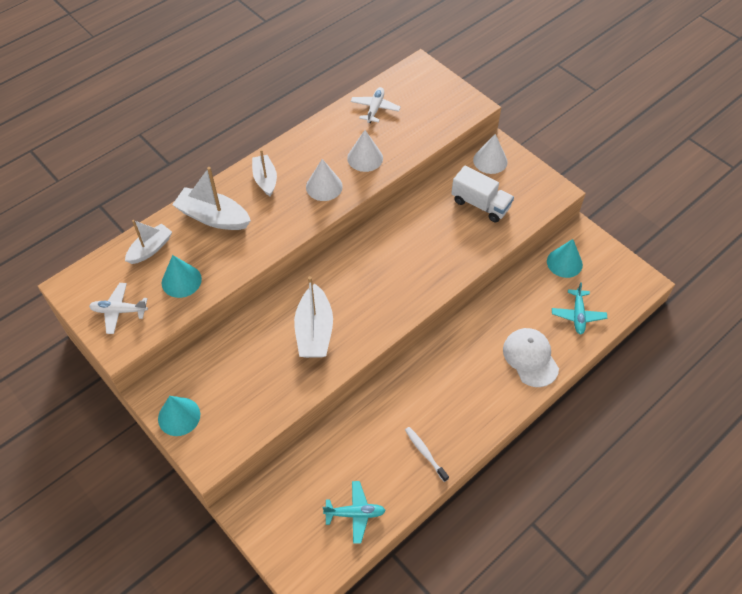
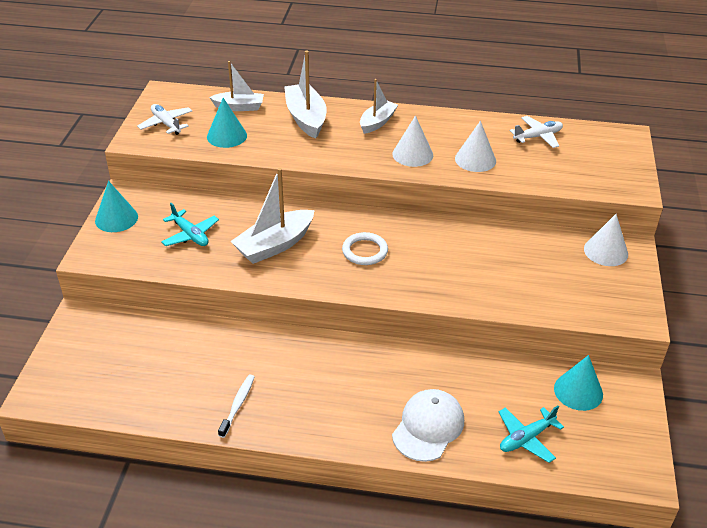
camera: 50 degrees right, 15 degrees down
(355, 513) = (131, 391): turquoise plane -> turquoise plane (190, 235)
(372, 283) = (365, 251): none -> white ring
(480, 204) = (544, 272): white truck -> none

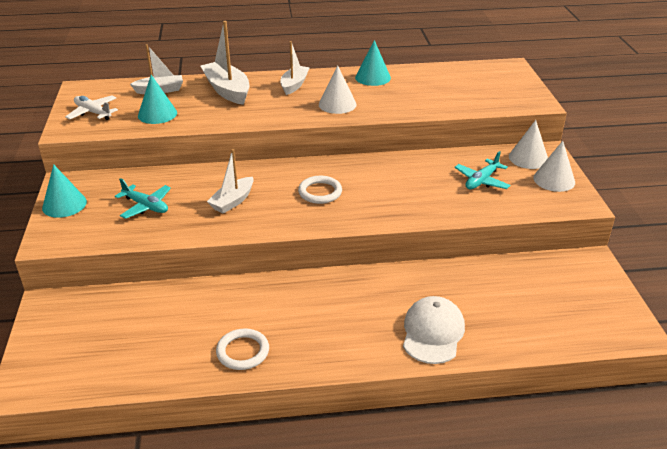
camera: 15 degrees left, 5 degrees down
(238, 405) = (242, 351): white toothbrush -> white ring
(274, 245) = (232, 201): white boat -> white boat, size x0.65
(475, 159) = (394, 100): white cone -> white cone (554, 180)
(526, 438) = (524, 323): turquoise plane -> turquoise plane (481, 181)
(538, 137) = (438, 77): white plane -> none
(578, 391) = (549, 276): turquoise cone -> turquoise cone (373, 77)

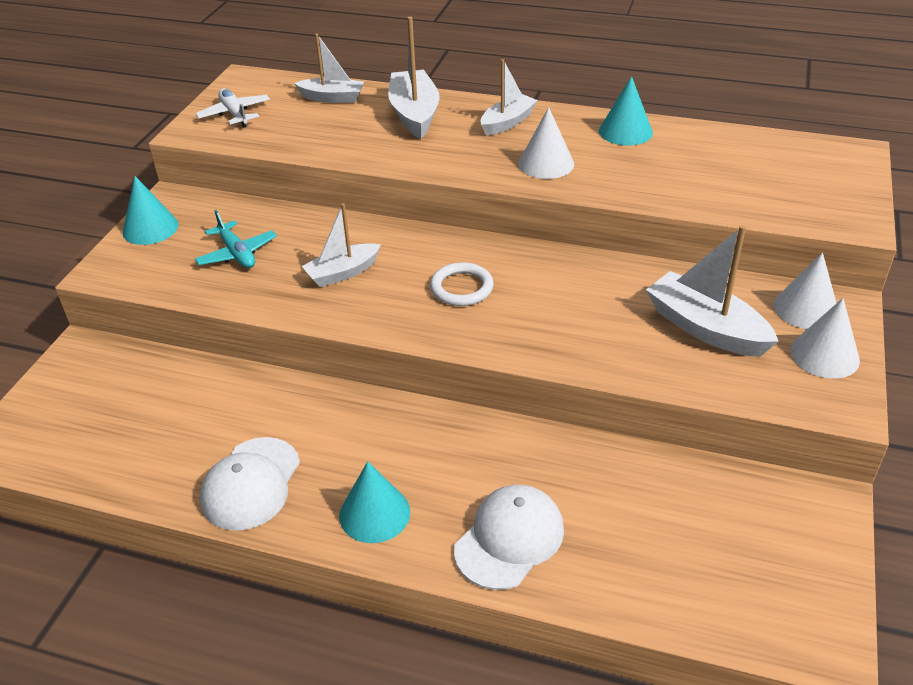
camera: 25 degrees right, 5 degrees up
(157, 114) = (306, 131): turquoise cone -> turquoise cone (374, 513)
(242, 351) = (251, 483): white ring -> white cap
(481, 181) = (705, 328): turquoise plane -> white boat

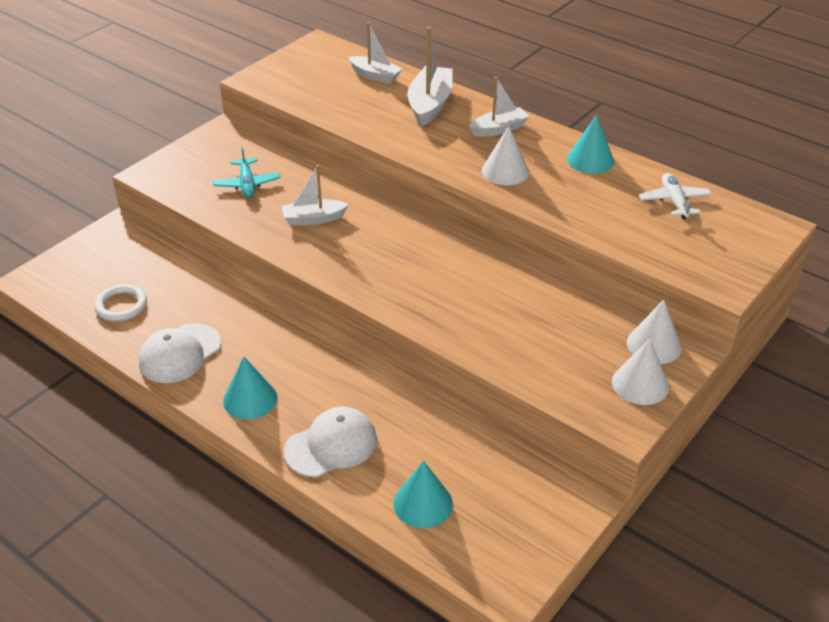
camera: 20 degrees right, 0 degrees up
(150, 228) = (197, 149): turquoise cone -> turquoise cone (423, 503)
(235, 114) = (294, 72): white plane -> white plane (674, 201)
(461, 288) = (393, 254): white ring -> white ring (121, 306)
(705, 328) = (560, 336): white boat -> none

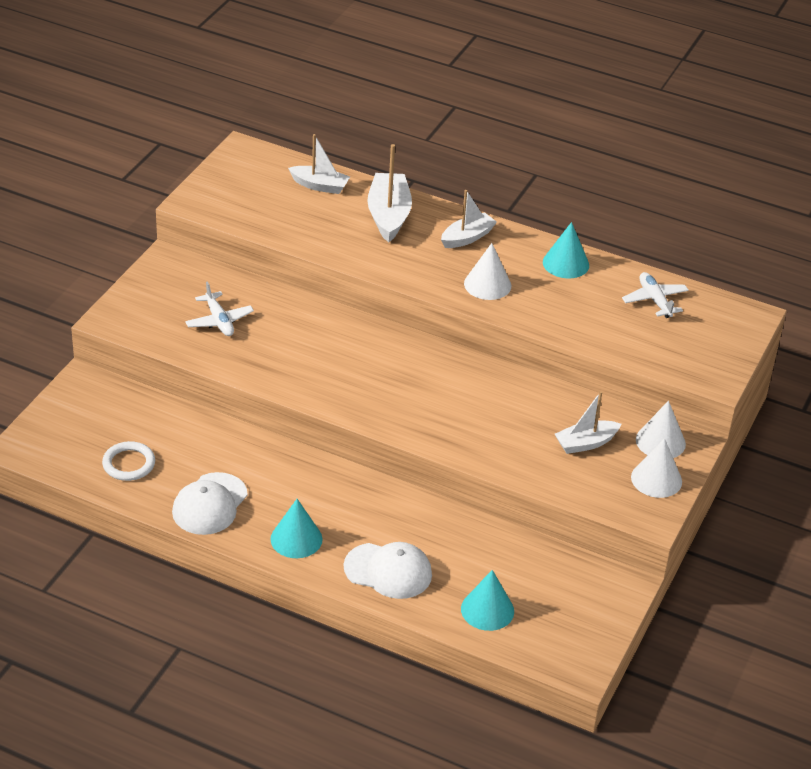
camera: 15 degrees left, 0 degrees up
(247, 184) = (219, 321): turquoise plane -> white plane
(313, 219) = (302, 352): white boat -> white boat (585, 443)
(331, 445) = (388, 571): white cap -> white cap turned 60 degrees clockwise

